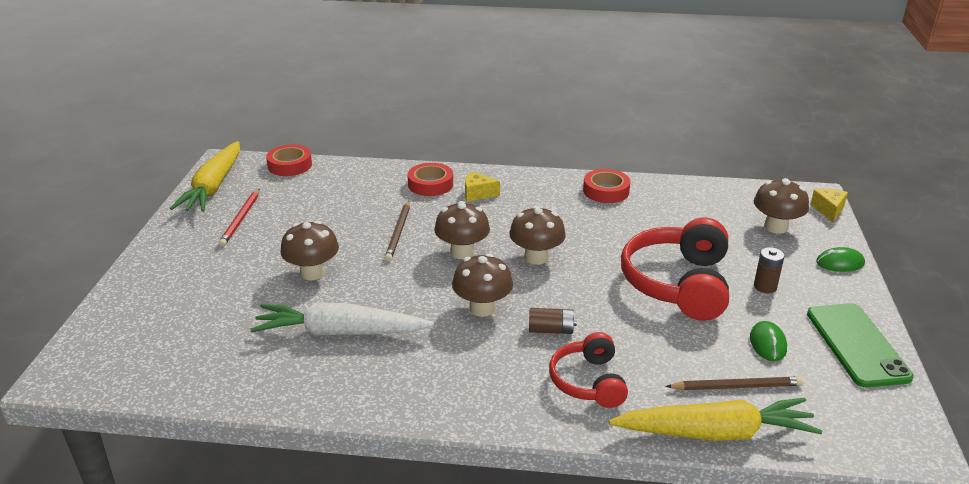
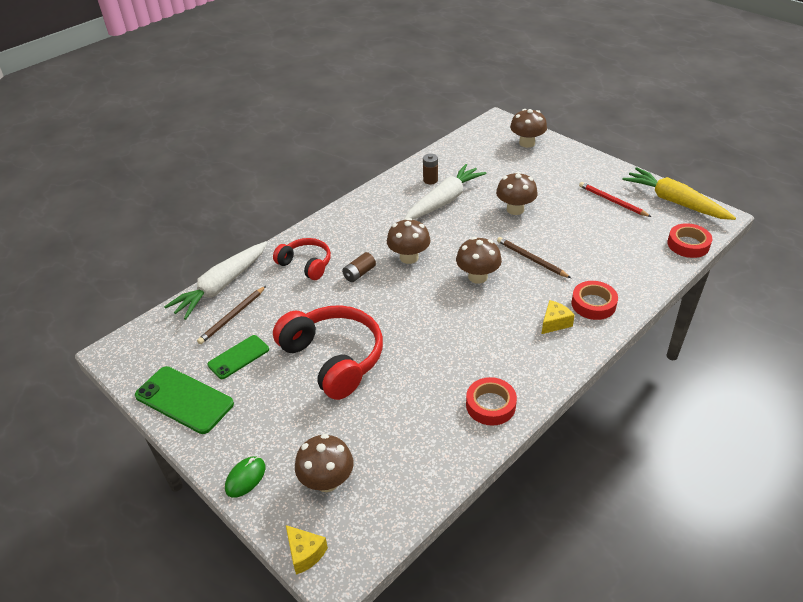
camera: 130 degrees right, 10 degrees up
(536, 257) = (436, 307): brown mushroom -> brown mushroom (527, 143)
(716, 432) = (221, 286): yellow carrot -> white carrot
(765, 287) = (278, 403): brown battery -> brown battery (430, 180)
(768, 343) = (238, 357): green mouse -> green phone

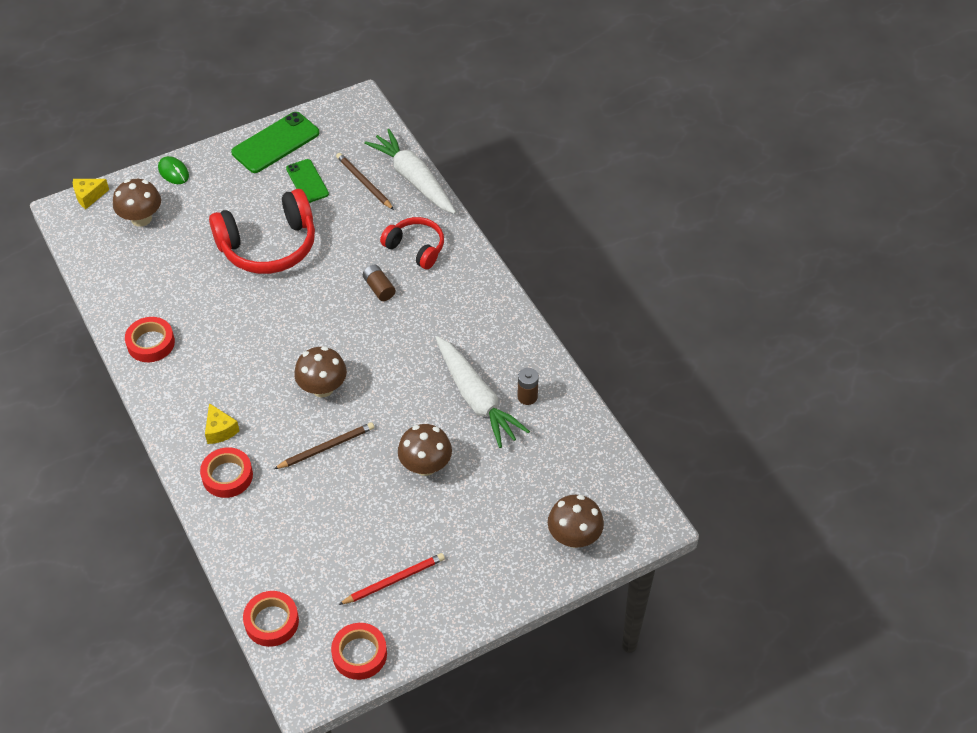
camera: 105 degrees right, 10 degrees up
(306, 264) = (416, 248): red headphones -> red headphones turned 105 degrees counterclockwise
(409, 257) = (385, 336): brown mushroom -> none
(674, 202) = (359, 654): yellow carrot -> red tape

